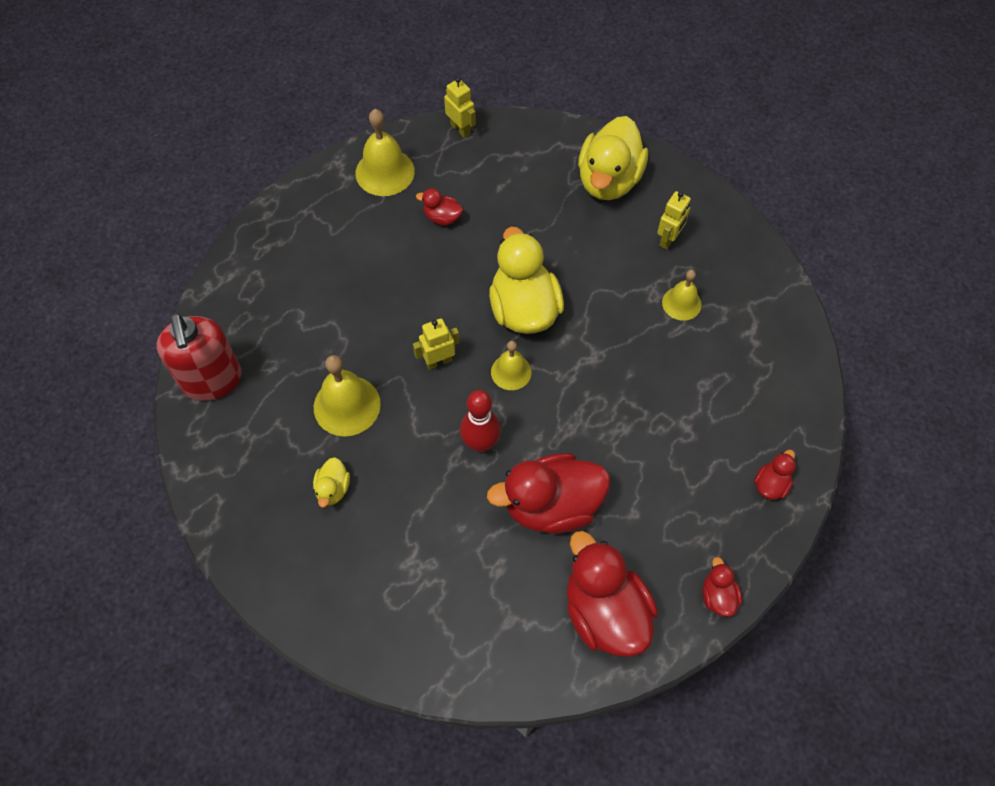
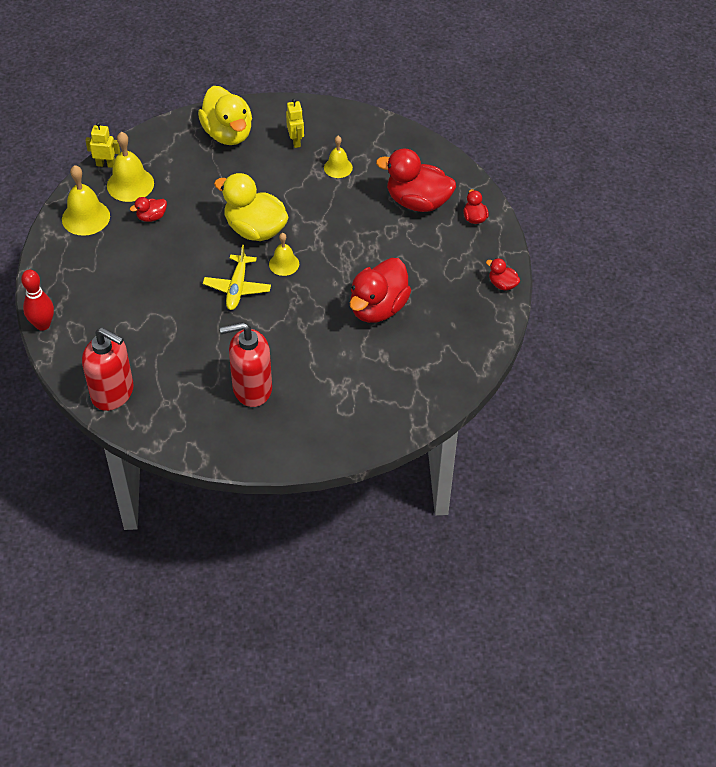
camera: 45 degrees left, 10 degrees down
(333, 489) = (252, 389): yellow duck -> red soap dispenser
(347, 405) = (210, 346): yellow bell -> yellow bell (130, 184)
(438, 361) = (237, 288): yellow robot -> yellow plane
(480, 443) = (307, 308): red bowling pin -> red bowling pin (43, 325)
(605, 612) = (457, 332): red duck -> red duck (417, 202)

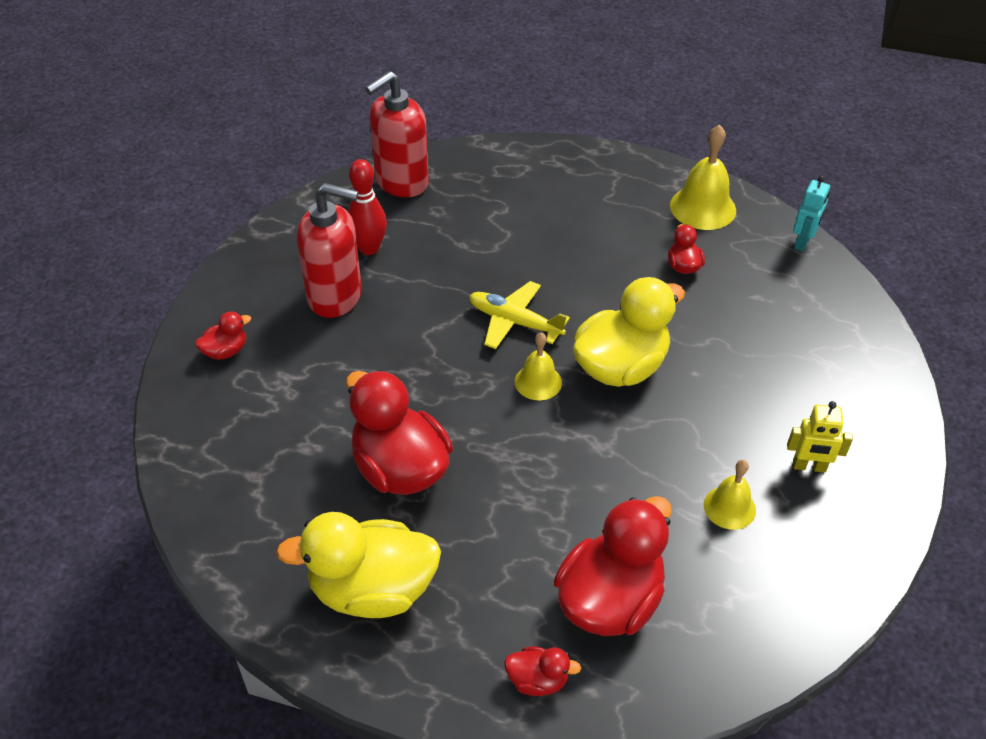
camera: 110 degrees right, 5 degrees down
(43, 325) = (534, 147): red bowling pin -> red bowling pin (369, 248)
(106, 164) = (802, 242): yellow robot -> turquoise robot
(130, 184) = (755, 258): yellow bell -> none
(228, 134) = (844, 384): yellow duck -> yellow duck (372, 590)
(252, 389) = (335, 296): red soap dispenser -> red soap dispenser turned 90 degrees clockwise
(502, 284) = (362, 665): red duck -> red duck (226, 351)

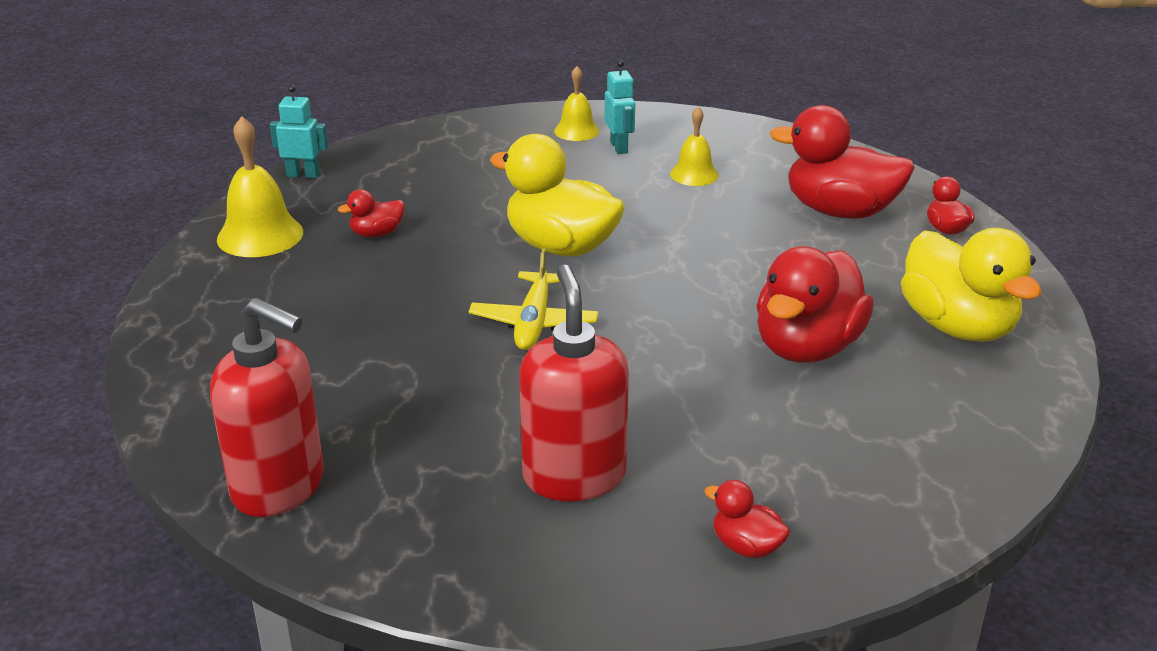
camera: 110 degrees left, 15 degrees down
(369, 248) = (455, 474): red bowling pin -> none
(538, 382) = (618, 289): yellow bell -> yellow bell (576, 131)
(809, 466) = (619, 147): yellow robot -> turquoise robot

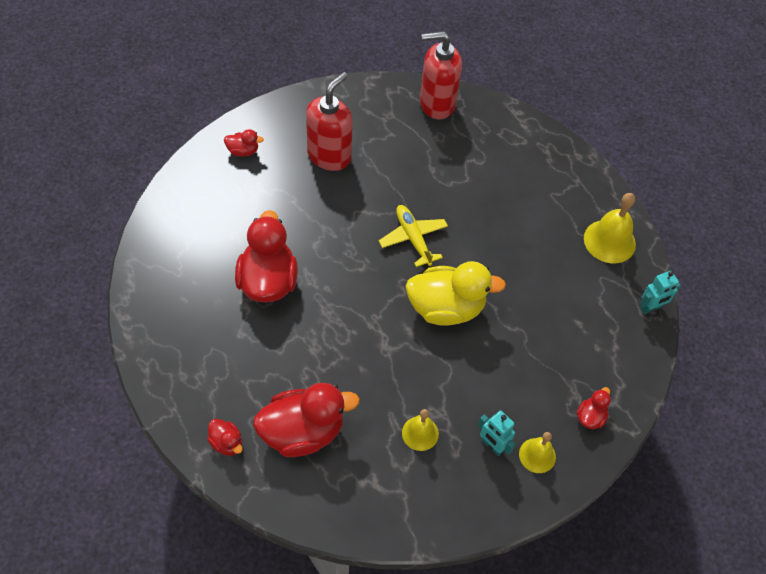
camera: 145 degrees right, 25 degrees up
(376, 234) = (553, 272): red duck -> red duck (590, 417)
(574, 476) = (329, 155): red soap dispenser -> red soap dispenser turned 105 degrees counterclockwise
(957, 326) = (194, 336): yellow duck -> none

